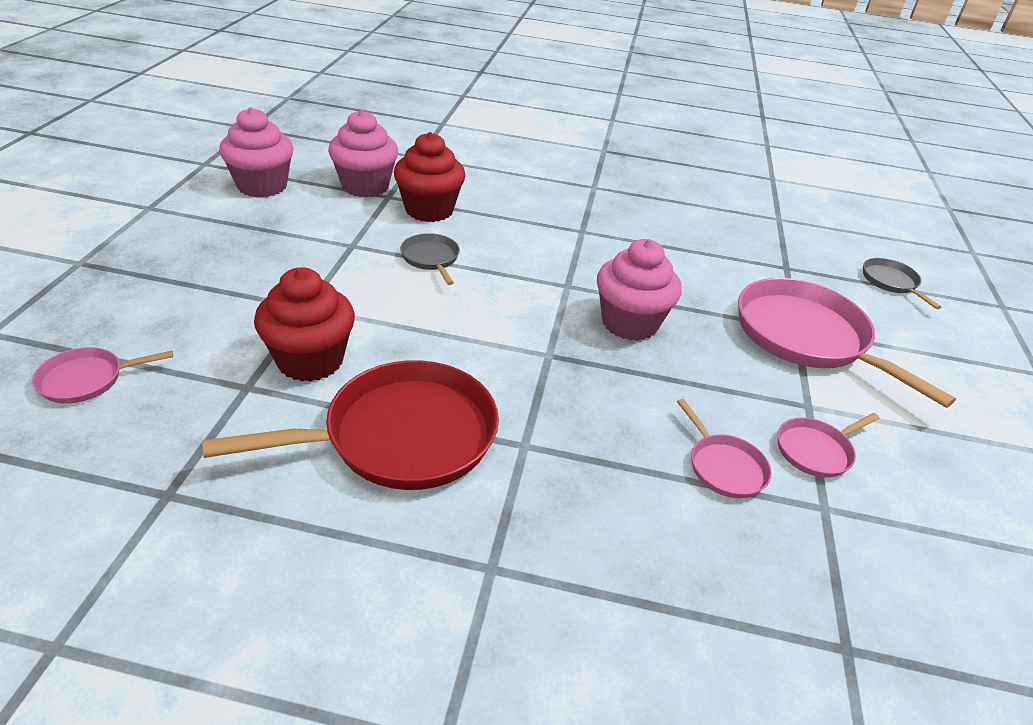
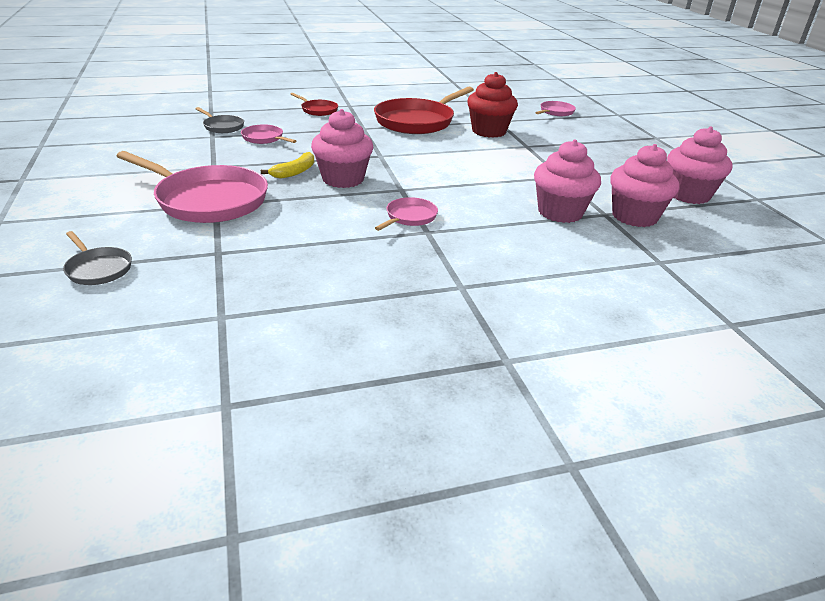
camera: 155 degrees right, 5 degrees down
(429, 210) = (560, 212): red cupcake -> pink cupcake
(431, 258) = (505, 182): grey pan -> grey pan (222, 127)
(580, 565) = (318, 110): none -> red pan
(690, 356) = (294, 172): none -> yellow banana
(816, 450) = (212, 151): pink pan -> pink pan (409, 217)

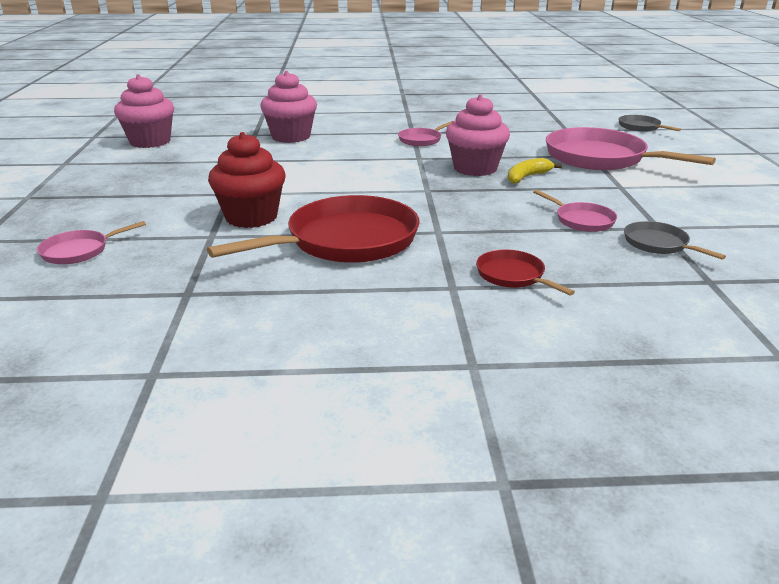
camera: 165 degrees left, 5 degrees down
(634, 216) = (233, 132): pink cupcake -> none

